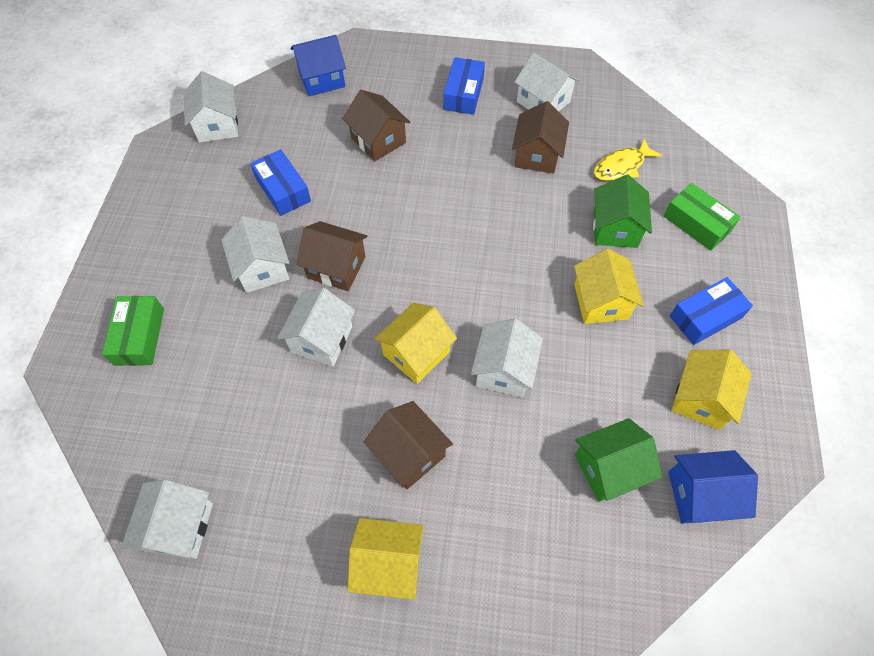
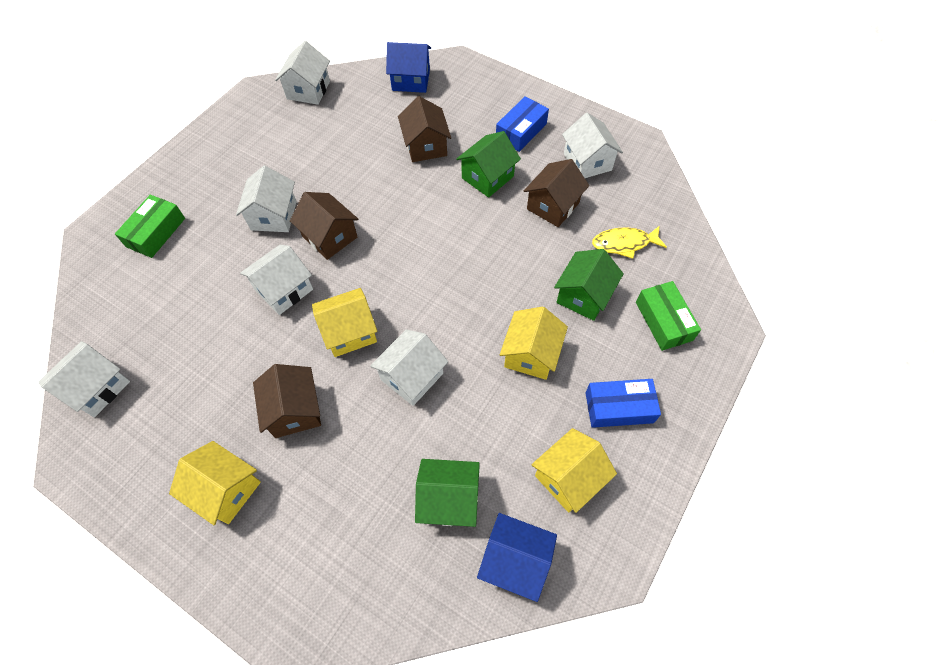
camera: 25 degrees right, 0 degrees up
(283, 189) = (326, 159): blue box -> none
(458, 150) = (487, 177): none -> green house

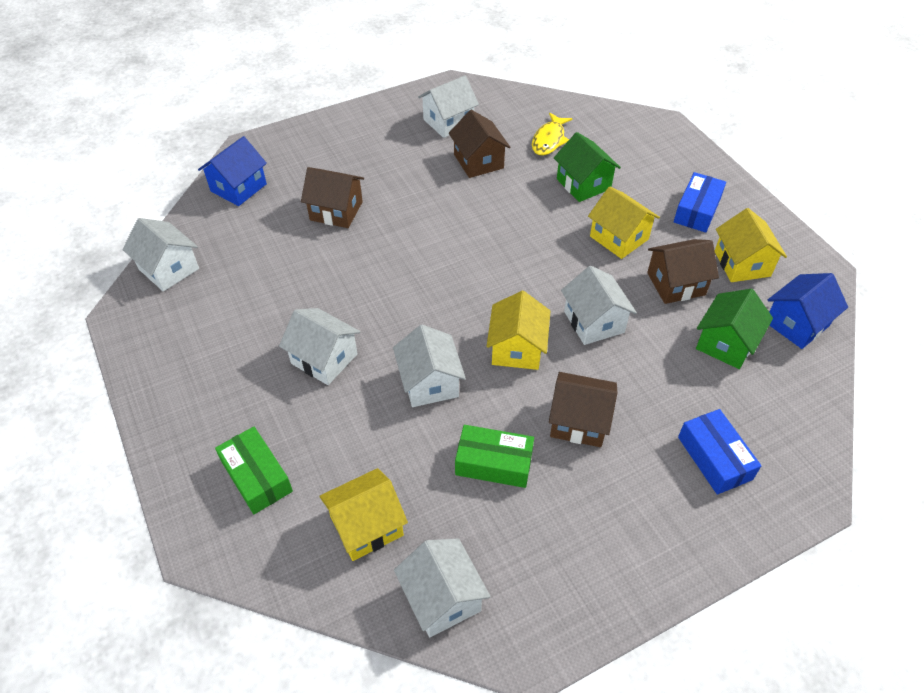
camera: 60 degrees left, 10 degrees down
(226, 489) = (636, 507): yellow house -> yellow house (366, 526)
(330, 237) = (390, 323): brown house -> brown house (676, 284)
(487, 177) = (412, 186): green house -> none
(521, 131) = (378, 144): blue box -> blue box (714, 458)
(587, 162) = (448, 122): white house -> white house turned 45 degrees counterclockwise
(663, 321) = (636, 153): green box -> green box (494, 463)

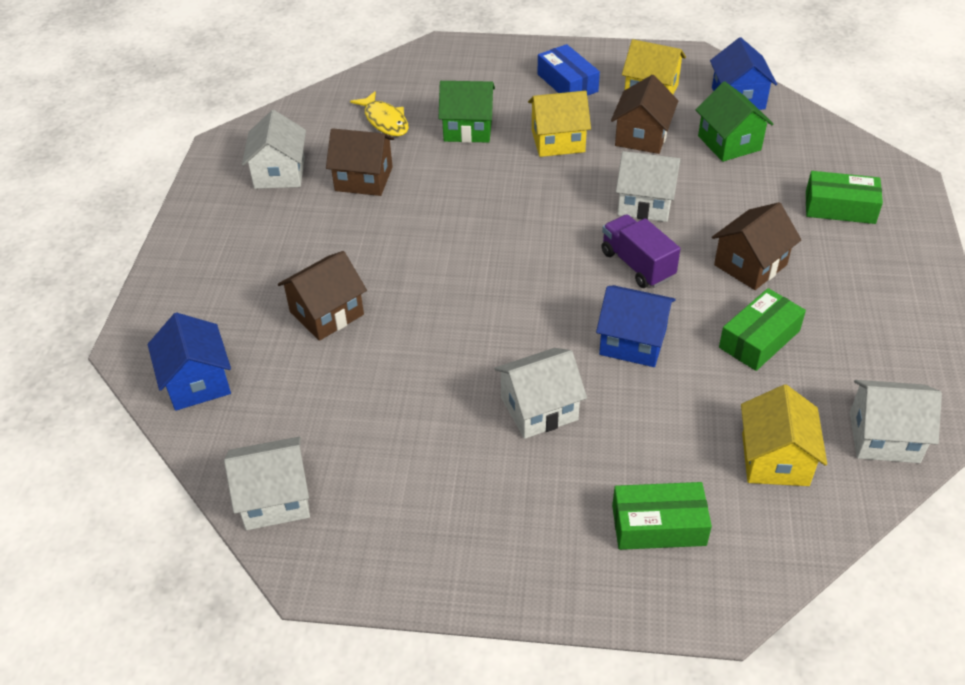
camera: 55 degrees left, 5 degrees down
(429, 382) = (633, 342): white house -> blue house
(517, 348) = (637, 265): yellow house -> purple truck
(714, 458) = (840, 207): blue box -> green box

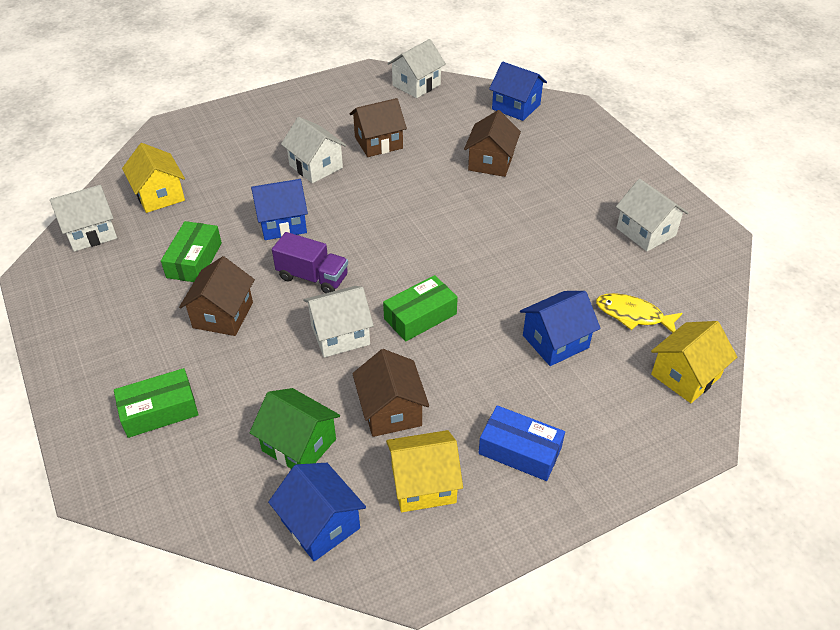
camera: 145 degrees right, 0 degrees up
(364, 179) = (580, 255): brown house -> brown house (378, 143)
(468, 128) = (555, 341): green house -> blue house
(539, 409) = (316, 166): white house -> white house turned 75 degrees counterclockwise
(558, 141) = (464, 366): yellow house -> yellow house (685, 376)
(658, 525) = (214, 144): green box -> green box (420, 316)

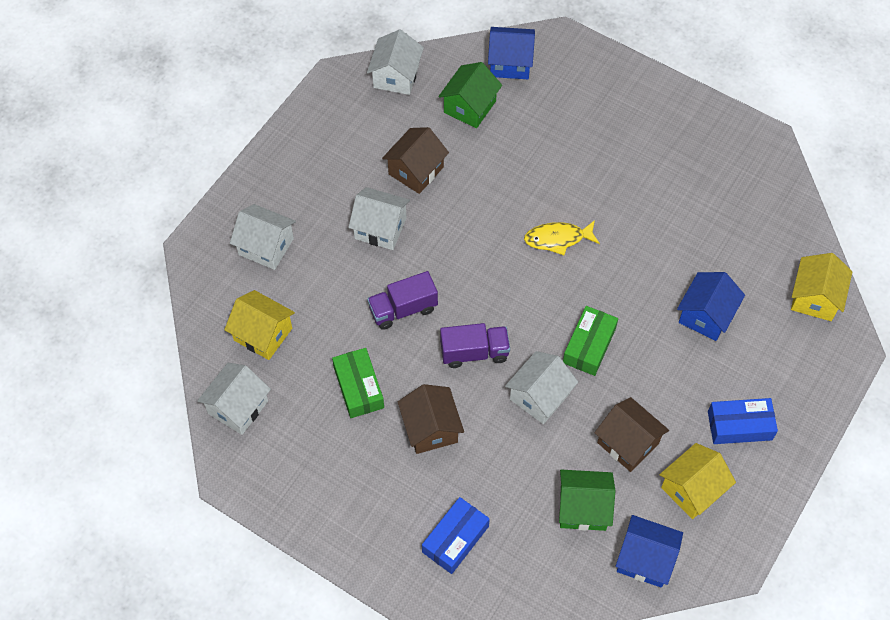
camera: 30 degrees left, 15 degrees up
(159, 411) = (455, 539): green box -> blue box
(282, 223) = (403, 309): blue house -> purple truck
(458, 121) = (470, 107): none -> green house
(491, 162) = (533, 146): brown house -> none
(633, 315) = (747, 259): yellow fish -> yellow fish (558, 239)
(646, 232) = (709, 166): white house -> white house (266, 246)

